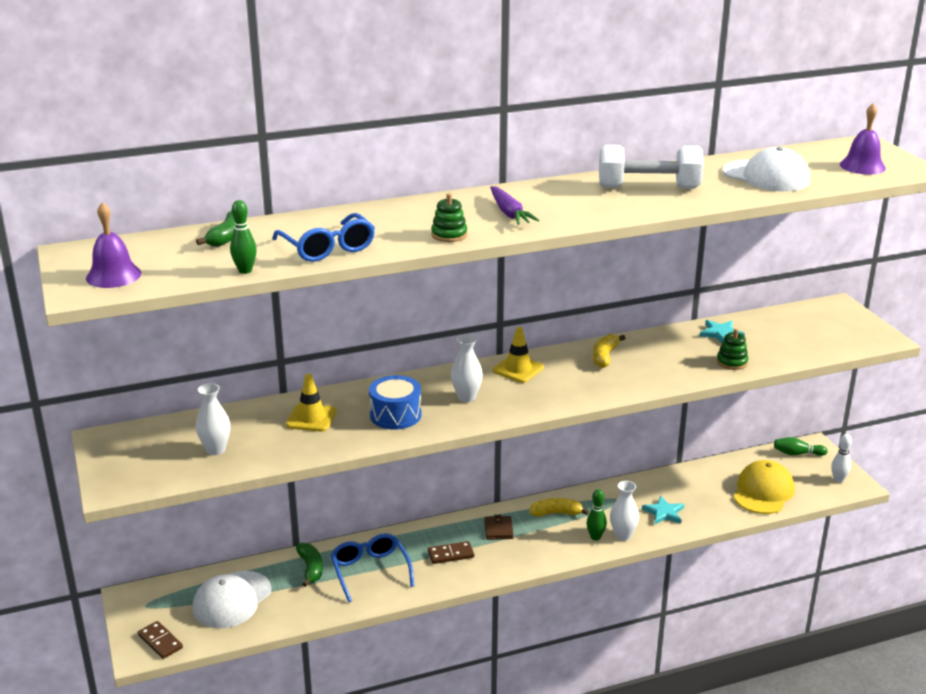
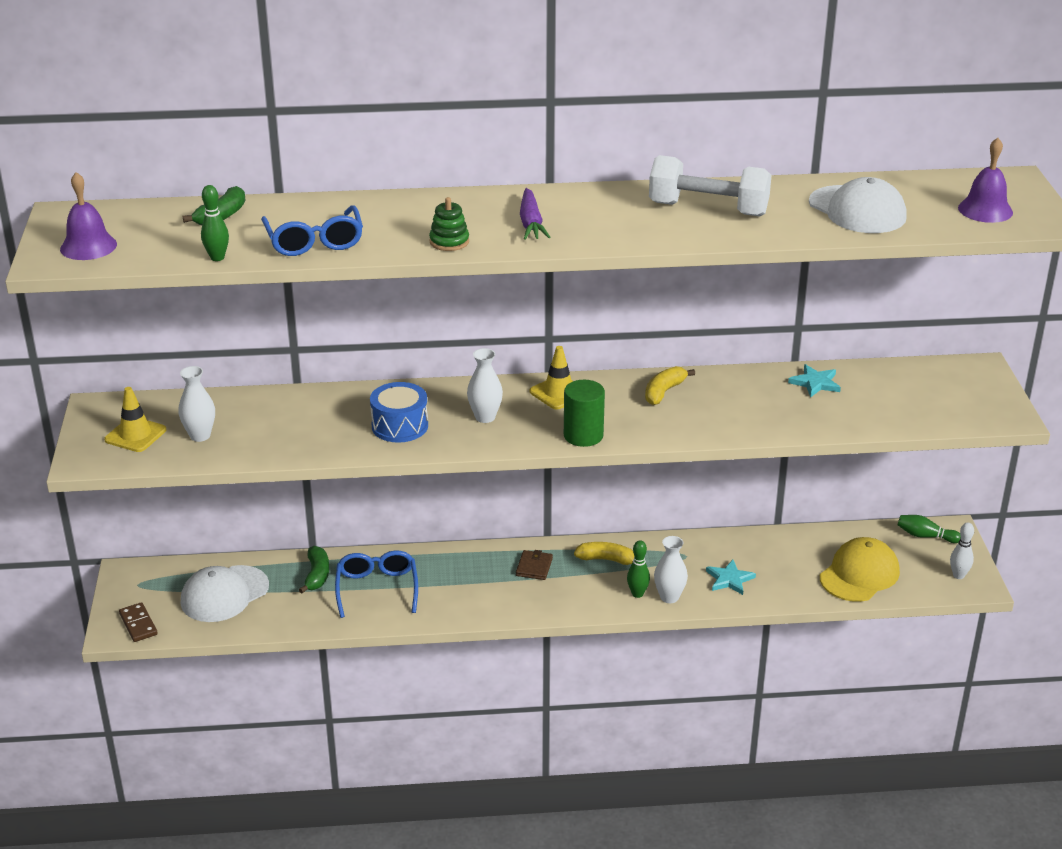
camera: 15 degrees right, 5 degrees up
(311, 418) = (311, 416): yellow traffic cone -> yellow traffic cone (135, 435)
(451, 554) = (470, 585): brown domino -> none
(558, 400) = (583, 435): none -> green cylinder
(732, 362) = (807, 420): green stacking toy -> none

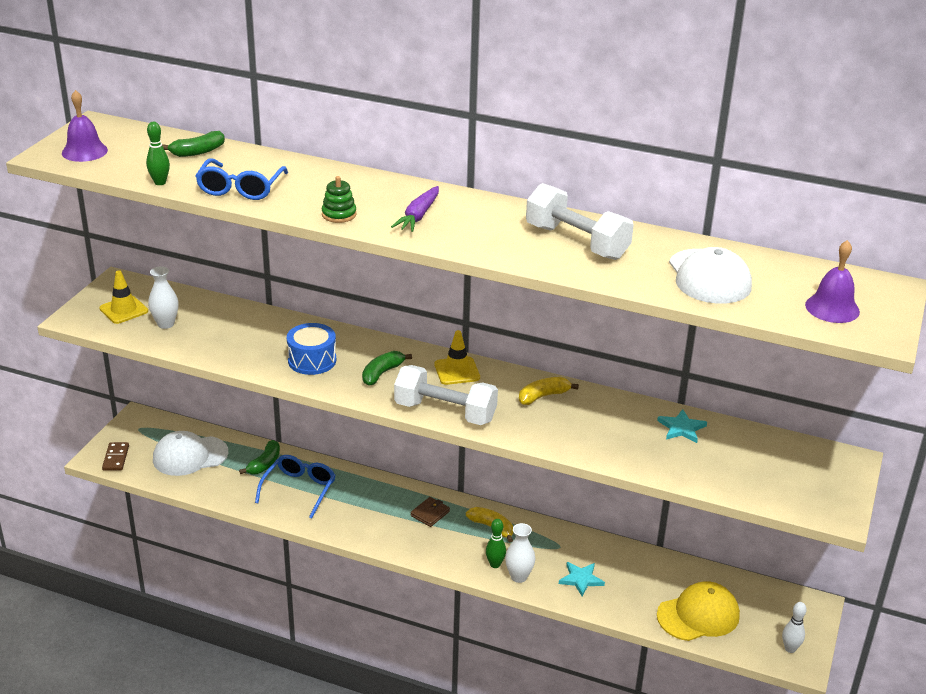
camera: 25 degrees right, 0 degrees up
(485, 417) = (382, 373): white vase -> green banana
(583, 435) = (445, 412): green cylinder -> white dumbbell
(925, 536) = (786, 602): green bowling pin -> none

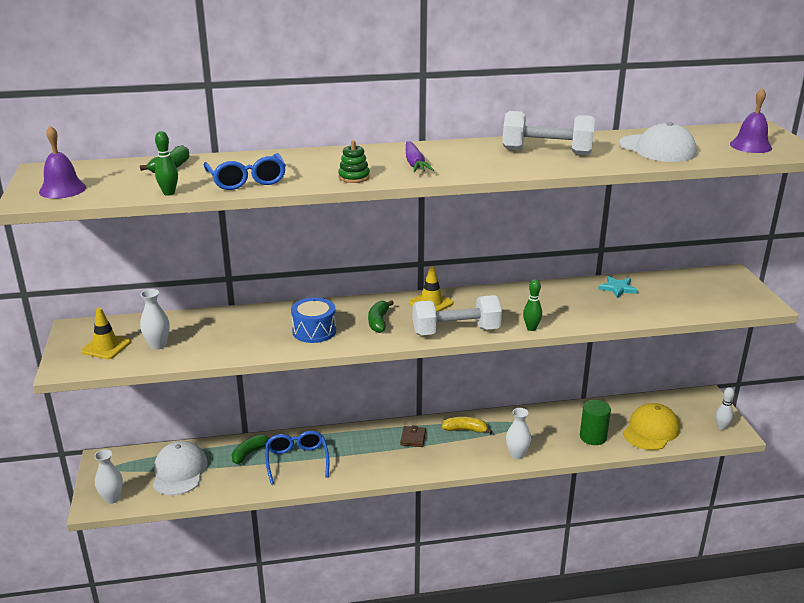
camera: 30 degrees left, 5 degrees down
(116, 458) = (112, 498): brown domino -> white vase
(190, 456) = (179, 471): white cap -> white cap turned 135 degrees clockwise
(264, 464) = (250, 453): green banana -> green banana turned 135 degrees counterclockwise
(495, 564) = (493, 453): green bowling pin -> green bowling pin (531, 328)
(543, 396) = (509, 299): yellow banana -> none
(581, 579) = (558, 439): turquoise star -> none
(622, 594) = (593, 437): none -> green cylinder

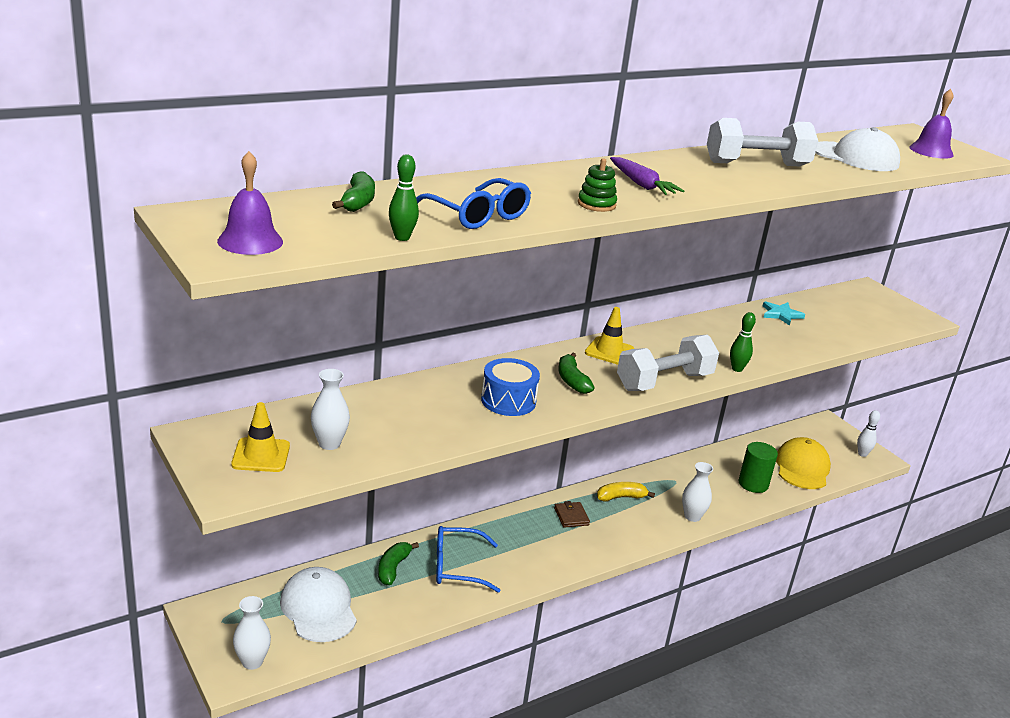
camera: 25 degrees left, 0 degrees up
(297, 460) = (456, 567): blue glasses -> blue glasses turned 60 degrees counterclockwise

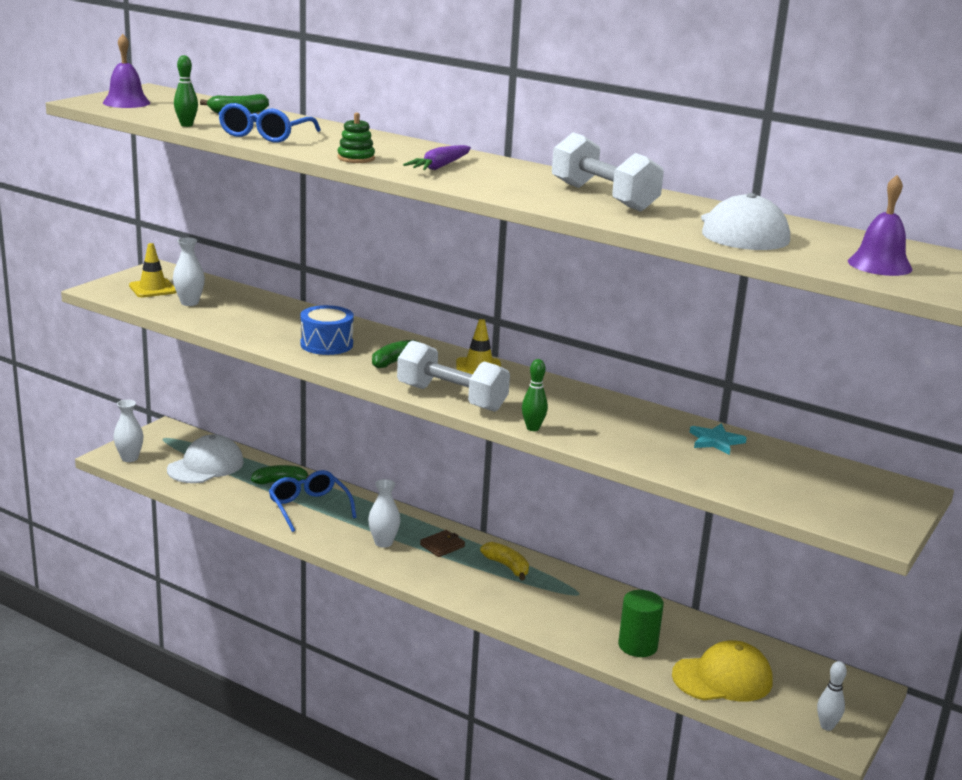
camera: 65 degrees right, 5 degrees down
(692, 516) = (522, 614): white vase -> white vase (383, 543)

